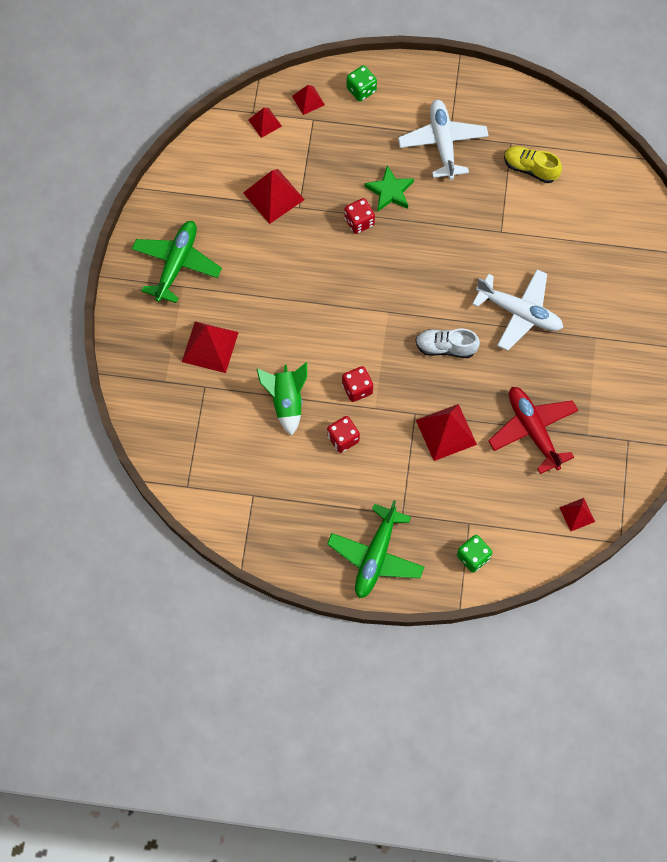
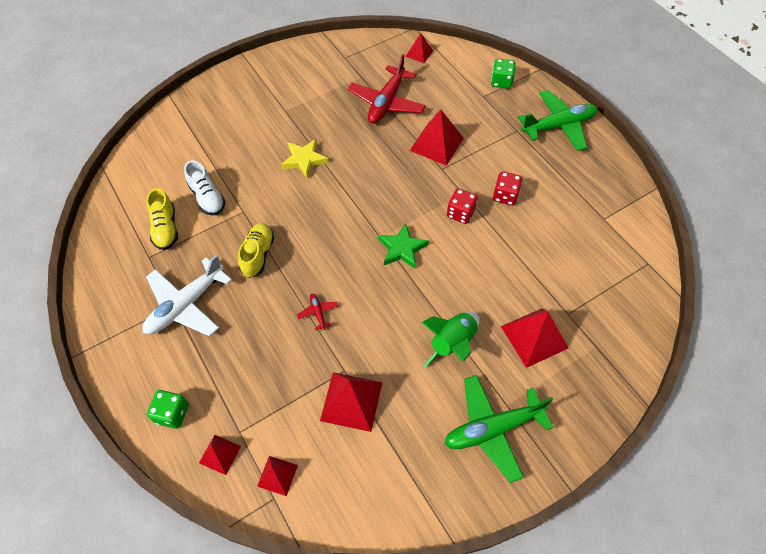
camera: 130 degrees left, 10 degrees down
(286, 401) = (518, 249): green rocket -> green rocket (452, 343)
(359, 222) = (318, 313): red dice -> red plane
(390, 191) = (268, 311): green star -> green star (402, 249)
(445, 347) = (374, 183): white shoe -> white shoe (207, 198)
(447, 216) = (258, 255): none -> yellow shoe
(519, 312) = (304, 160): white plane -> yellow star

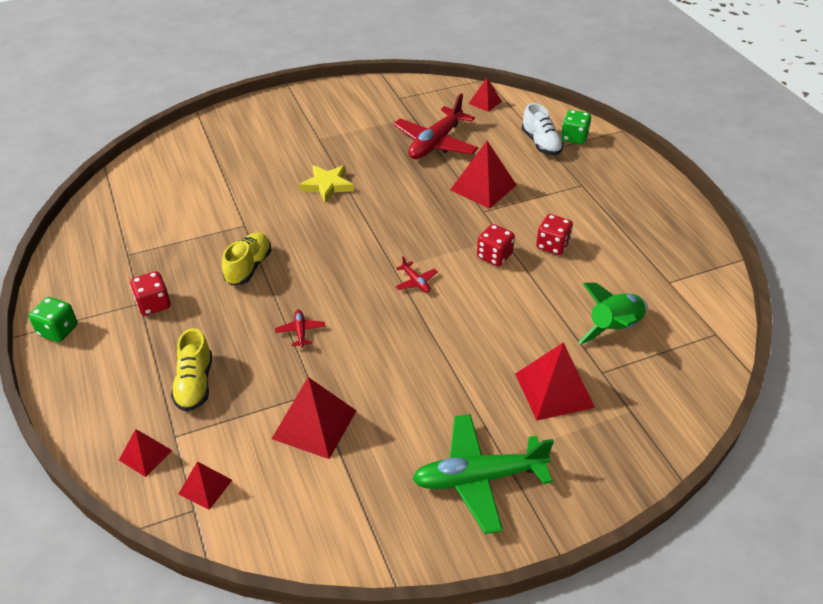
camera: 10 degrees right, 15 degrees down
(166, 228) = (154, 230): yellow shoe -> yellow shoe (195, 384)
(172, 413) = (105, 407): green dice -> green dice (58, 330)
(186, 305) = (153, 304): white plane -> red dice
(207, 198) = (209, 208): white shoe -> white shoe (541, 143)
(402, 249) = (416, 282): green star -> red plane
(452, 343) = (452, 383): green rocket -> green rocket (614, 328)
(558, 126) = (633, 186): green plane -> none

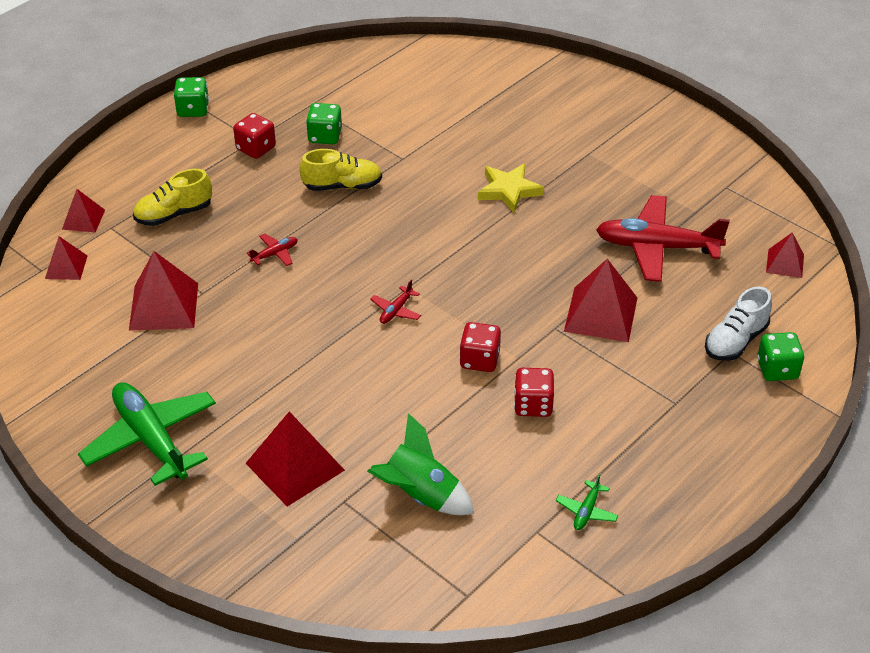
camera: 65 degrees right, 0 degrees up
(177, 258) = (325, 136): none -> green dice
(660, 254) = (586, 511): none -> green plane

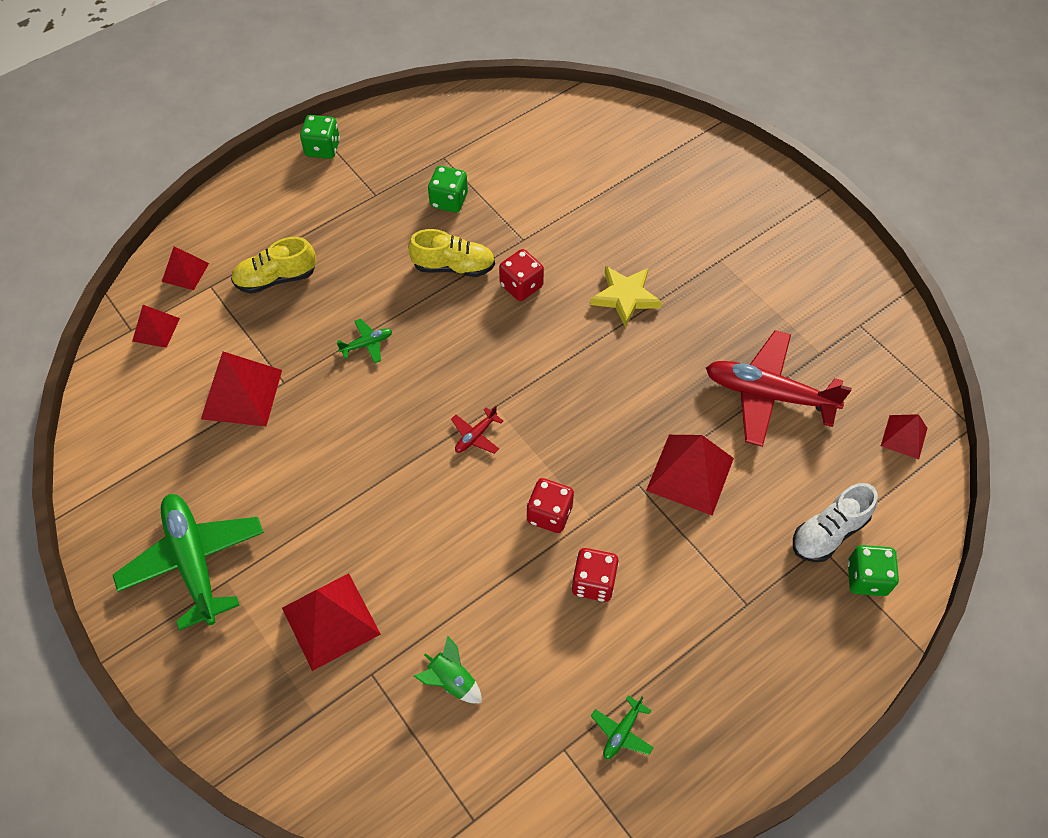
camera: 10 degrees right, 15 degrees up
(256, 148) = (375, 206): red dice -> red dice (521, 286)
(275, 254) = (367, 344): red plane -> green plane
(420, 495) = (451, 681): green rocket -> green rocket, size x0.61

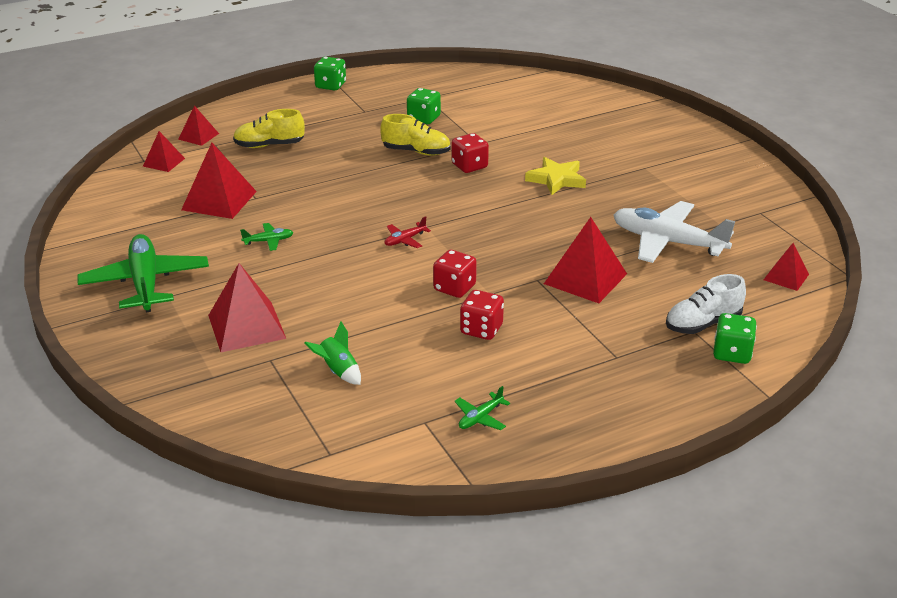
camera: 10 degrees right, 25 degrees down
(367, 344) = (331, 184): green plane -> green plane (268, 241)
(768, 394) = (667, 242): red plane -> white plane

